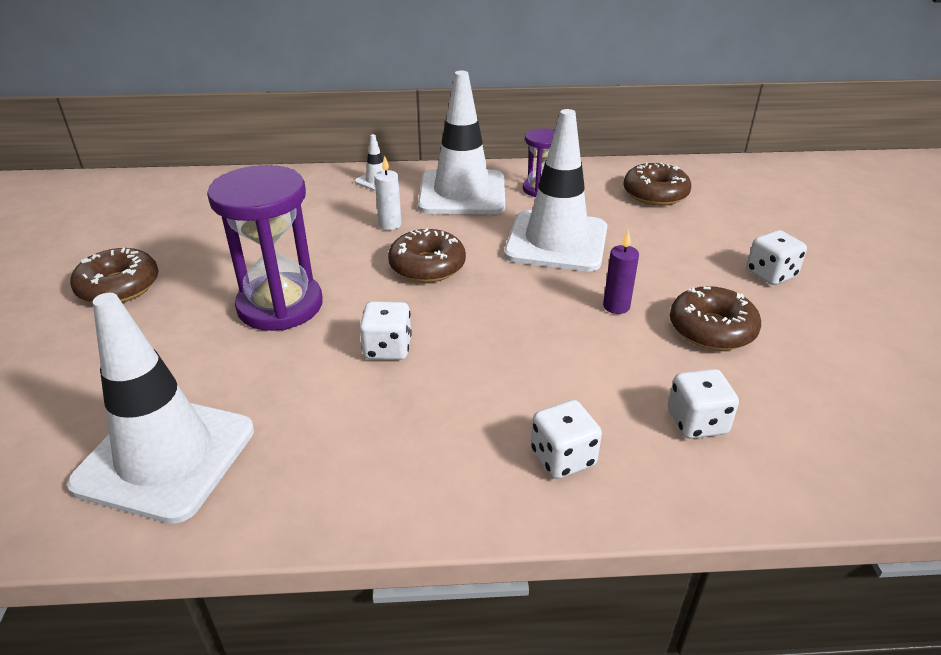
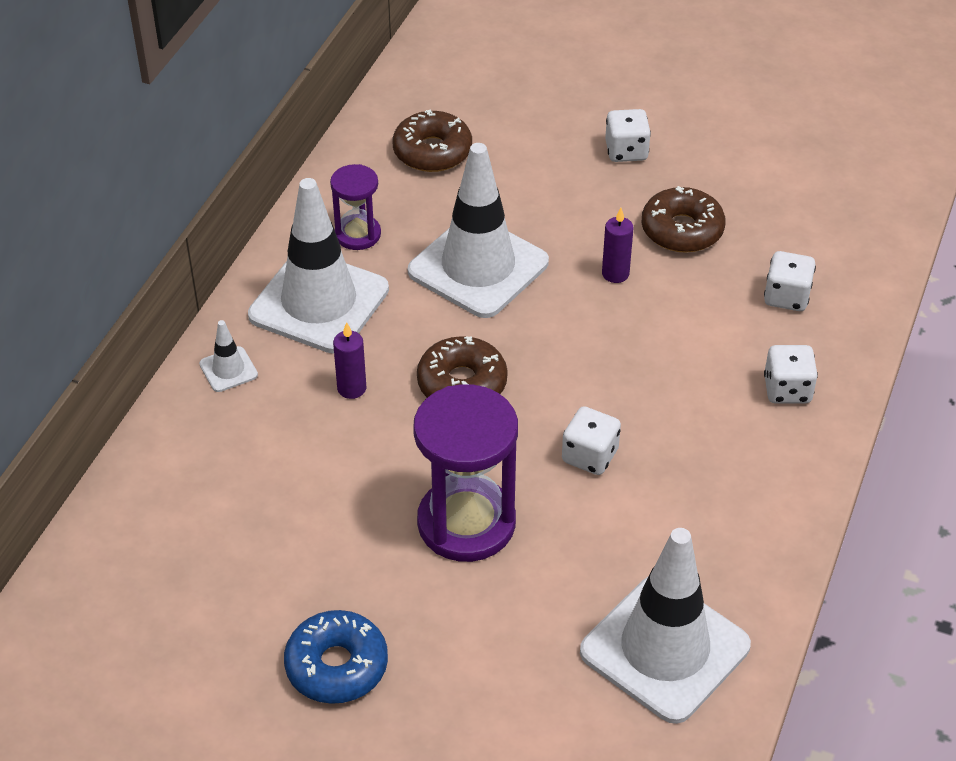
camera: 65 degrees left, 10 degrees up
(119, 287) = (337, 666): brown donut -> blue donut
(390, 225) = (351, 388): white candle -> purple candle

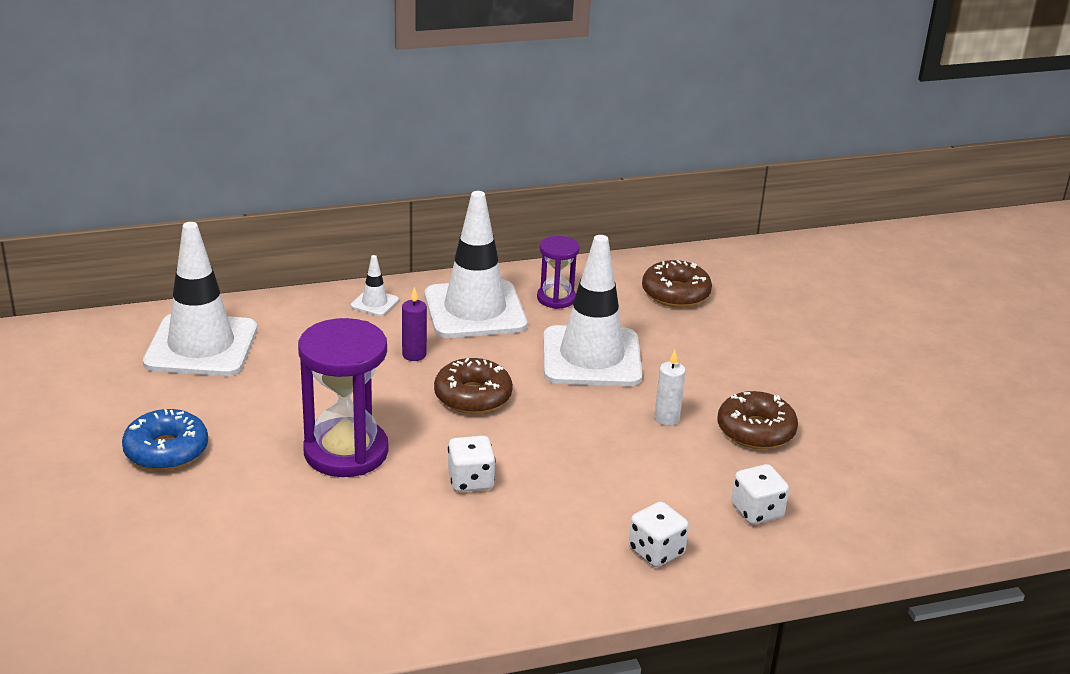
camera: 50 degrees right, 15 degrees down
(615, 274) = (666, 418): purple candle -> white candle
(626, 151) = (800, 372): white dice -> none
(664, 649) = (321, 593): white traffic cone -> white traffic cone (201, 346)

